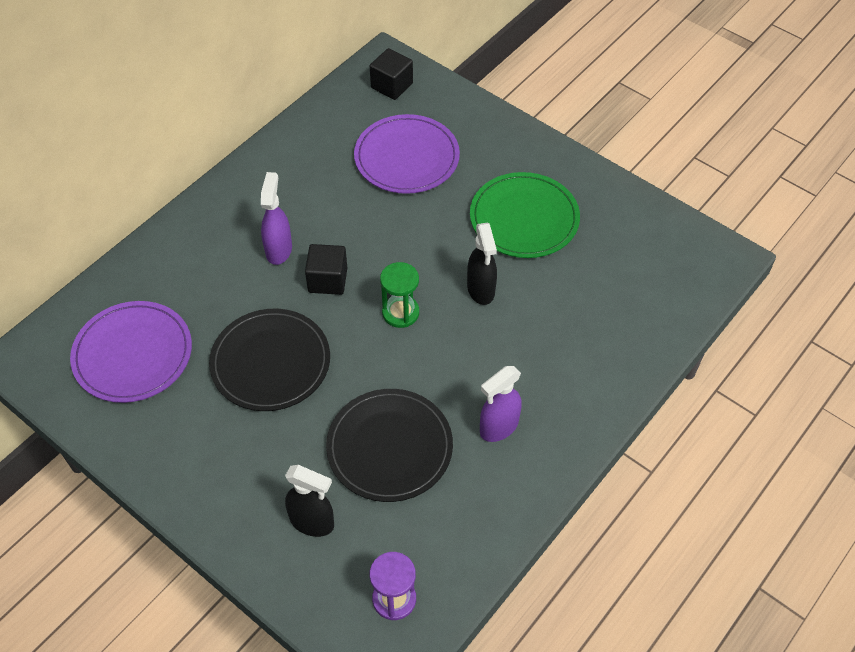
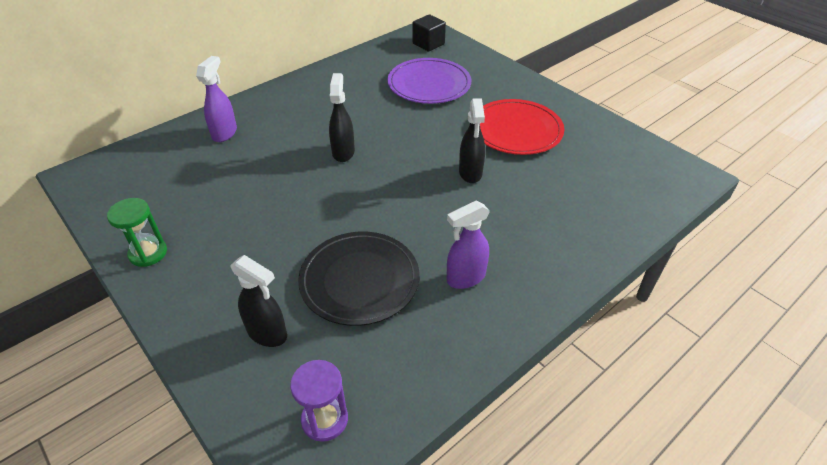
camera: 10 degrees right, 10 degrees down
(133, 354) = (166, 182): purple plate -> none
(270, 362) = (276, 202): black plate -> none
(279, 249) = (311, 128): purple spray bottle -> purple spray bottle (225, 133)
(327, 280) = (343, 152): black cube -> black spray bottle
(400, 313) = (397, 181): green hourglass -> green hourglass (148, 253)
(524, 218) = (516, 130): green plate -> red plate

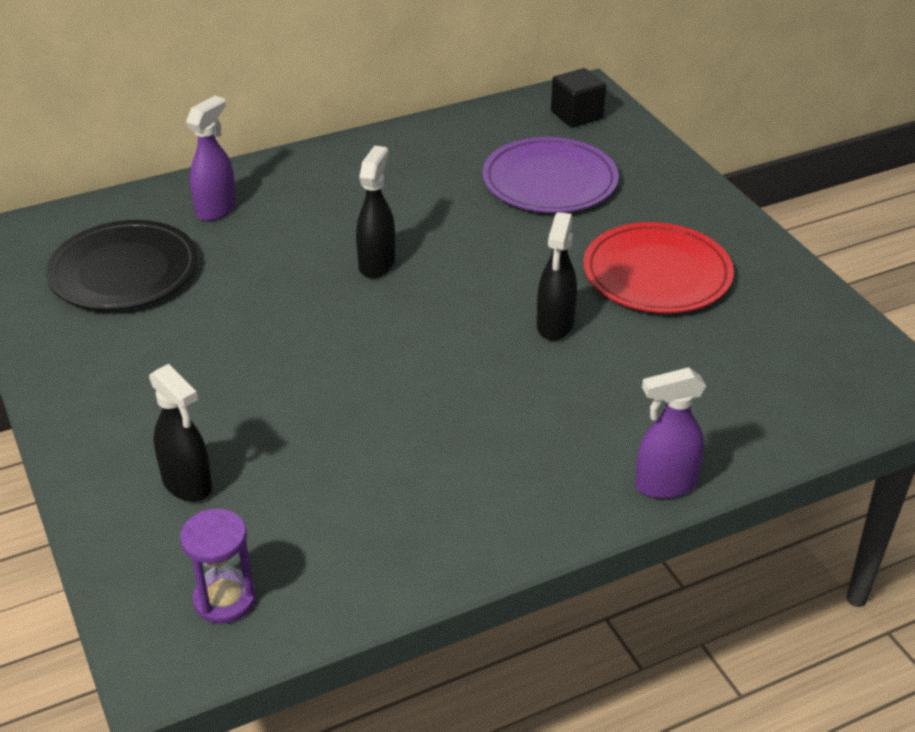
camera: 15 degrees right, 5 degrees down
(148, 253) = (66, 355): green hourglass -> none
(359, 280) = (333, 442): black plate -> black plate (124, 271)
(465, 278) = (482, 468): purple spray bottle -> purple spray bottle (665, 485)

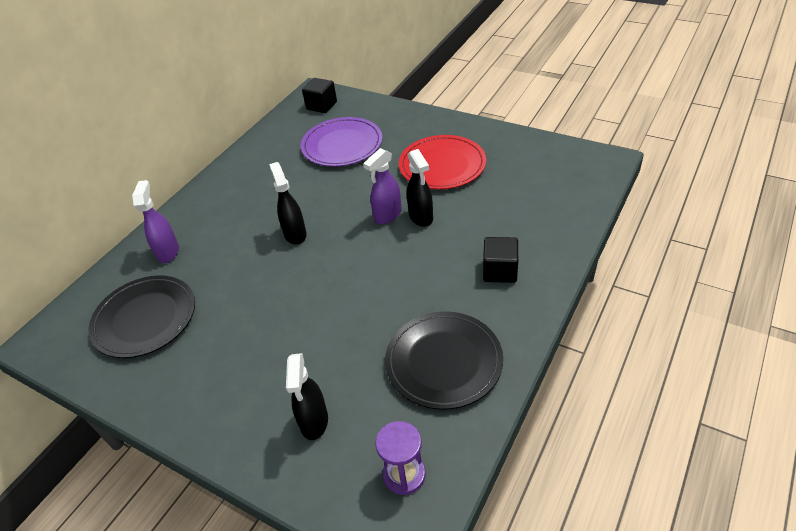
camera: 30 degrees left, 5 degrees up
(187, 484) = (314, 422): black spray bottle -> black spray bottle turned 75 degrees clockwise
(397, 510) = (443, 362): none -> black plate
(585, 448) = (500, 271): none -> black cube
(665, 485) = (554, 267): purple spray bottle -> purple spray bottle (387, 215)

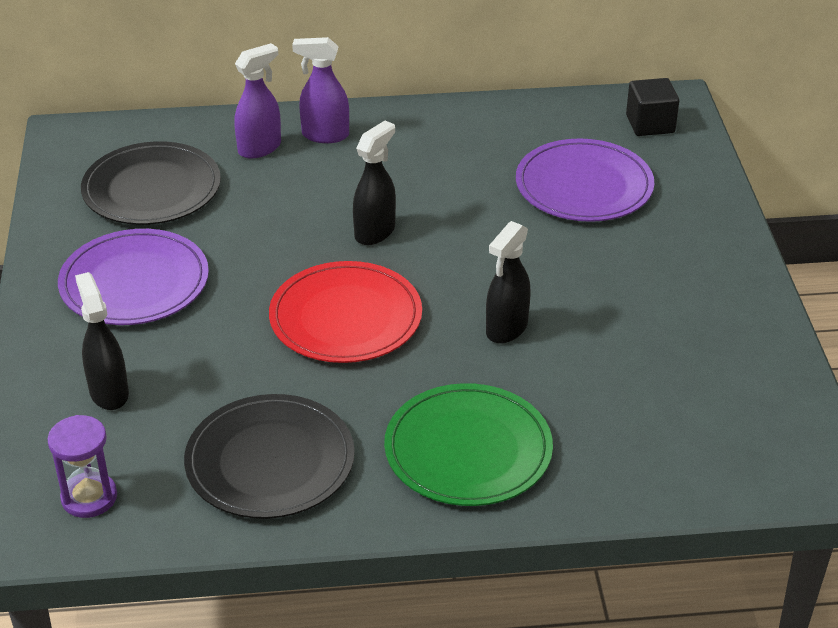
camera: 50 degrees right, 5 degrees down
(223, 364) = (134, 282): none -> purple plate
(314, 422) = (109, 392): black spray bottle -> black spray bottle turned 105 degrees clockwise
(387, 215) = (481, 296): purple spray bottle -> purple spray bottle (324, 135)
(442, 165) = (635, 301): red plate -> red plate (345, 317)
(500, 271) = (468, 450): black cube -> green plate

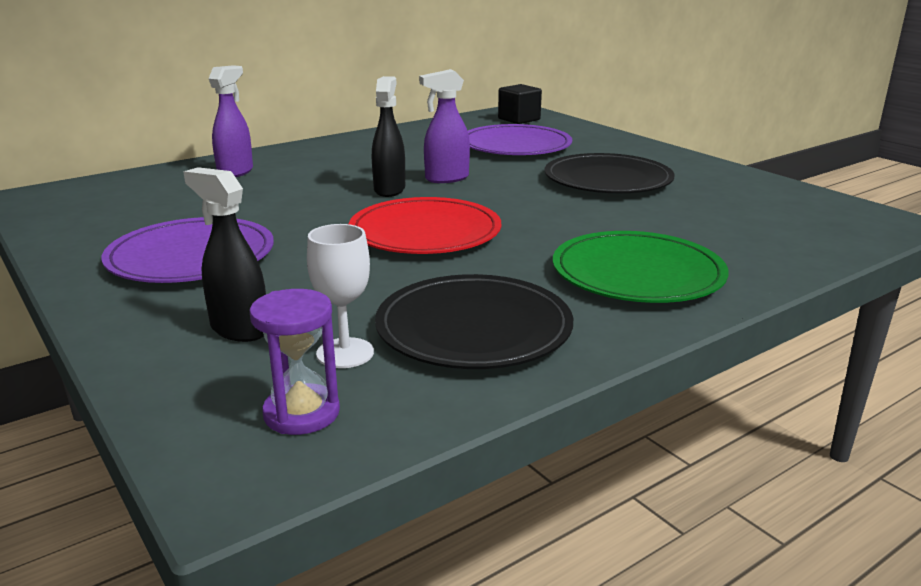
camera: 30 degrees left, 15 degrees down
(152, 189) = (153, 206): black plate -> black plate (608, 180)
(159, 450) = (345, 353): none -> white goblet
(324, 135) = (286, 158): purple spray bottle -> purple spray bottle (446, 178)
(506, 329) = (564, 210): black spray bottle -> none

